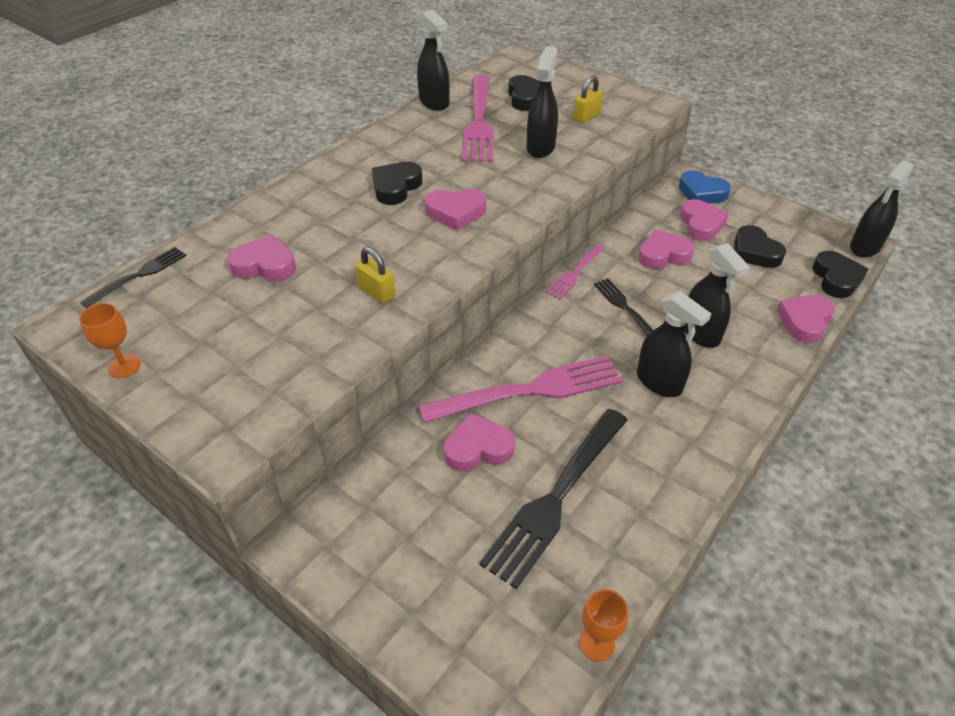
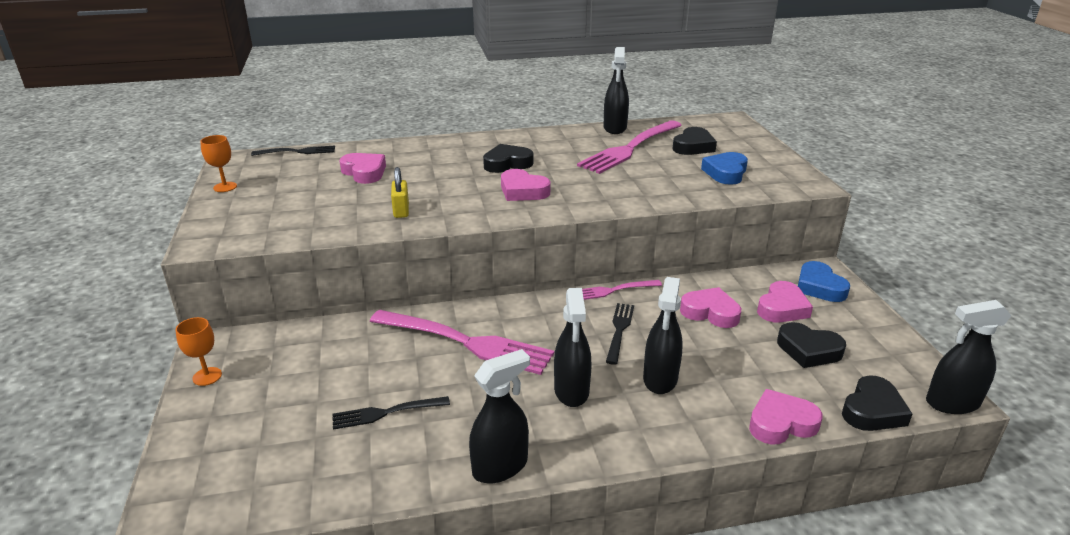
camera: 40 degrees right, 15 degrees down
(478, 448) = (381, 355): pink heart -> none
(540, 147) = (652, 178): black spray bottle -> black spray bottle (500, 467)
(557, 496) = (387, 412): black fork -> black fork, size x0.53
(586, 116) = (725, 173): yellow padlock -> blue heart
(597, 643) = (277, 511): orange goblet -> orange goblet (207, 376)
(754, 252) = (808, 350): black heart -> black heart turned 75 degrees counterclockwise

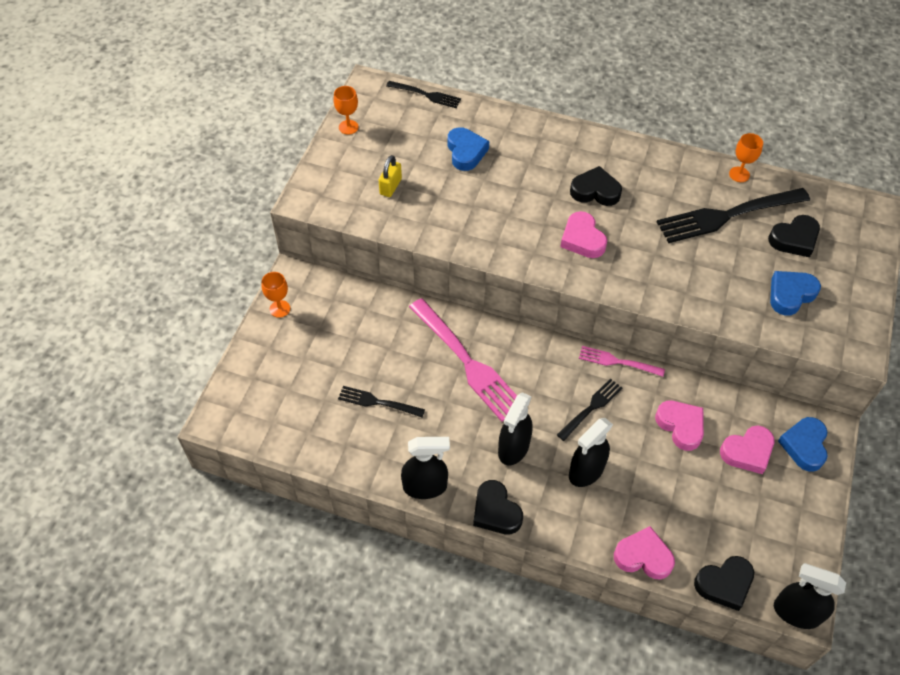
camera: 30 degrees right, 25 degrees up
(364, 172) = (466, 152): pink heart -> blue heart
(401, 210) = (467, 222): yellow padlock -> yellow padlock (390, 186)
(615, 128) = (739, 174): black spray bottle -> orange goblet
(630, 148) = (728, 215): pink fork -> black fork
(808, 350) = (728, 505): black heart -> black heart (496, 511)

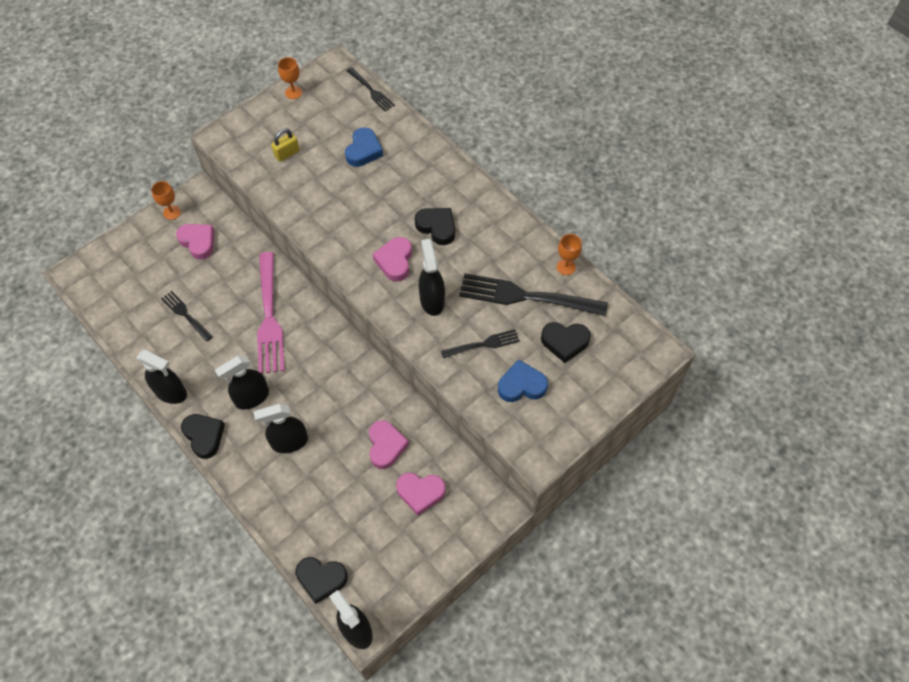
camera: 30 degrees right, 5 degrees up
(496, 511) = (204, 436): black heart -> black heart turned 150 degrees clockwise
(591, 408) = (330, 397): black fork -> black fork (483, 344)
(618, 362) = (379, 373): pink fork -> none
(643, 556) = (280, 526): pink heart -> pink heart (198, 242)
(647, 258) = (432, 300): none -> black spray bottle
(804, 446) = (469, 512): blue heart -> none

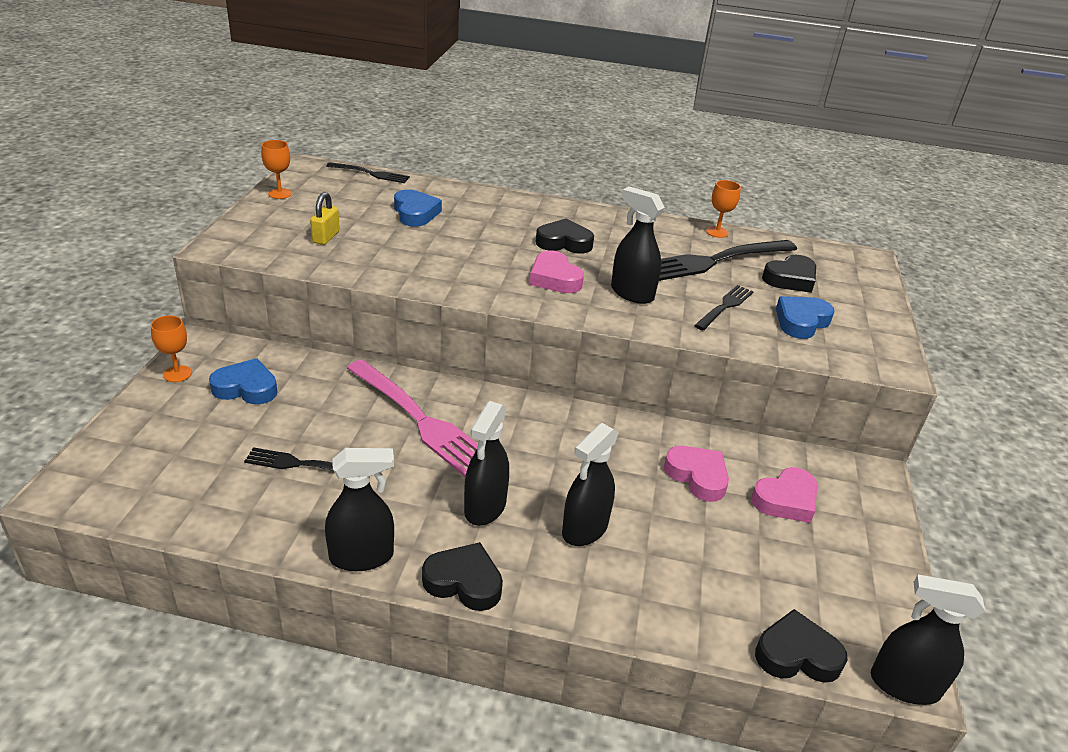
camera: 40 degrees left, 25 degrees down
(198, 242) = (246, 388): pink heart -> blue heart
(321, 579) = (796, 654): black heart -> black heart turned 150 degrees counterclockwise

